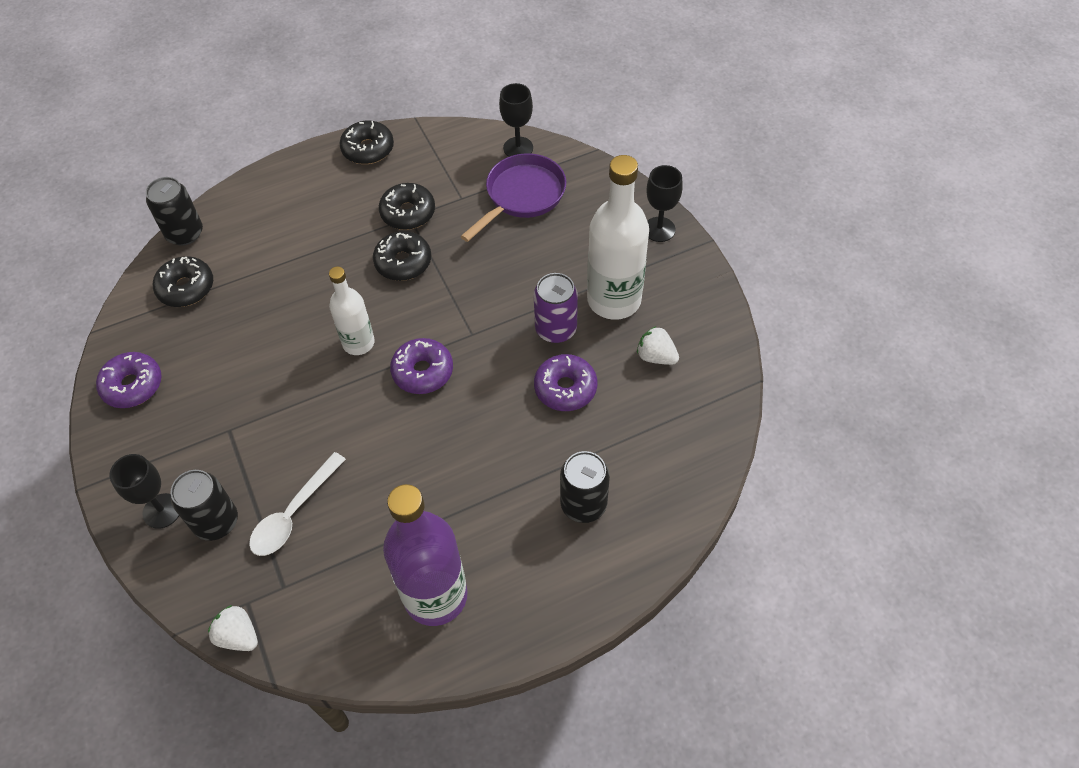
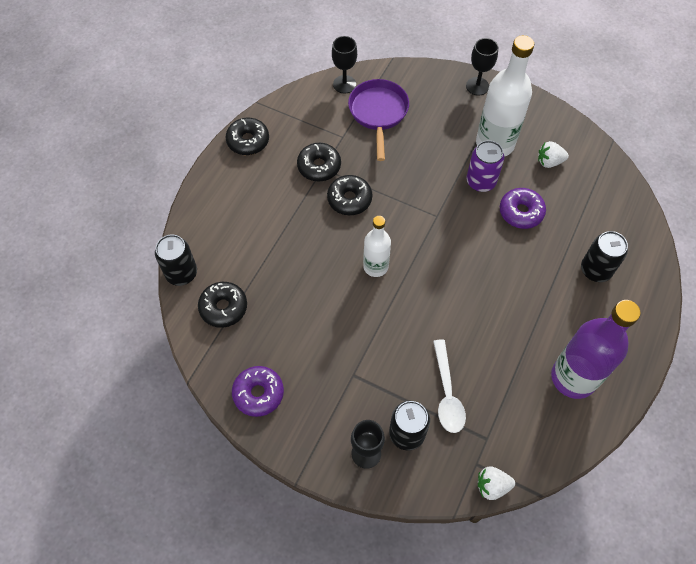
camera: 40 degrees left, 5 degrees up
(423, 372) = (432, 257): purple donut -> none

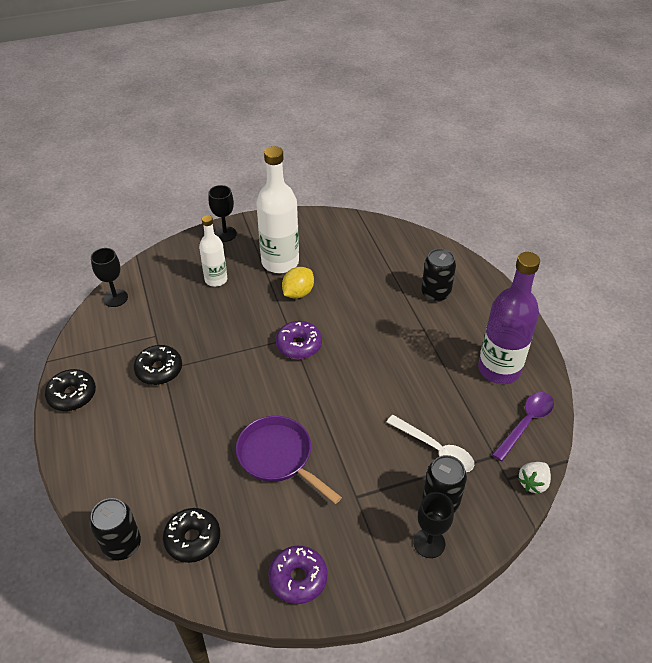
camera: 45 degrees left, 15 degrees down
(349, 199) = (211, 375): black donut -> none
(375, 266) = (286, 406): white bottle -> white bottle (216, 280)
(378, 113) = (167, 300): purple pan -> purple pan (278, 457)
(481, 181) = (298, 293): purple can -> yellow lemon
(521, 212) = (348, 293): purple donut -> purple donut (299, 345)
(543, 438) = (526, 423): none -> purple spoon
(549, 162) = (330, 248): white strawberry -> none

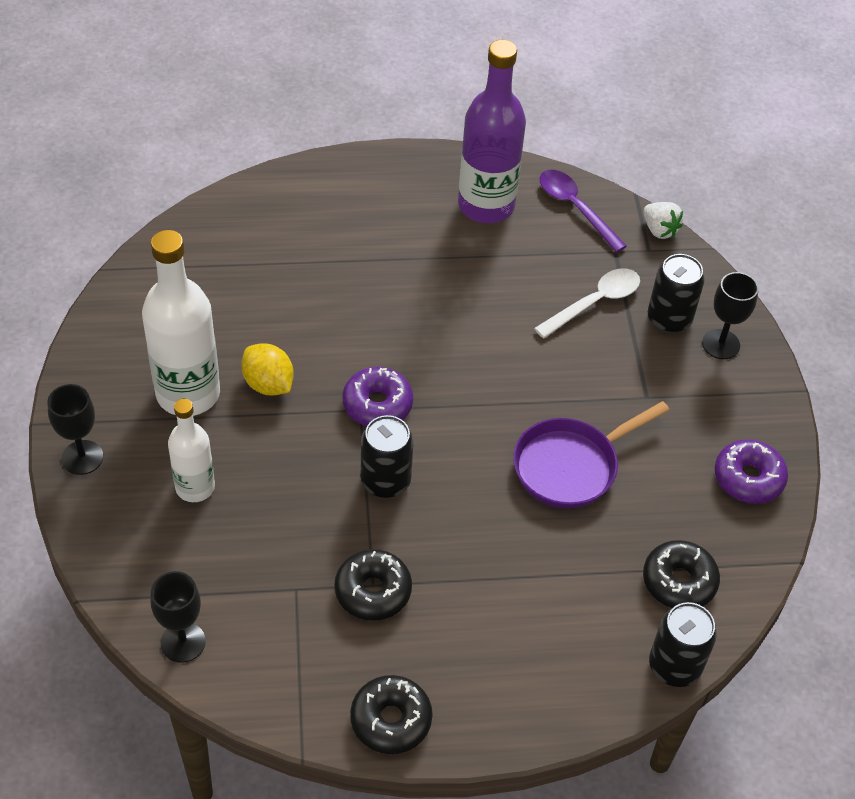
camera: 80 degrees left, 5 degrees up
(435, 293) = (329, 227): black can -> black can (385, 481)

